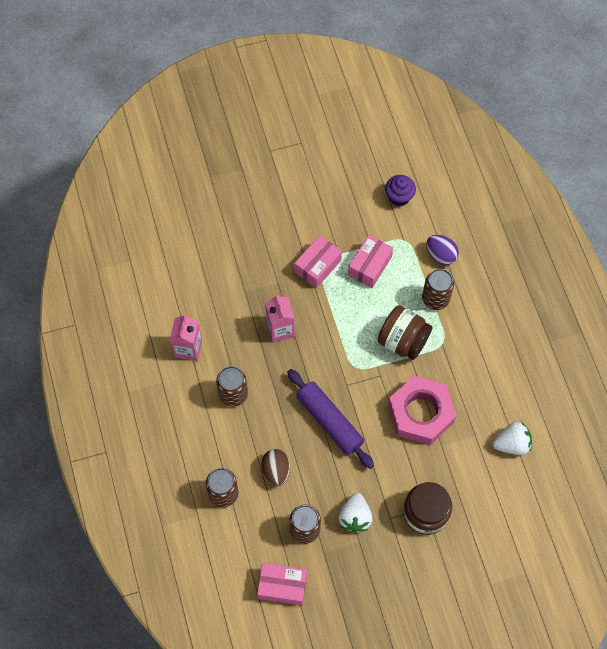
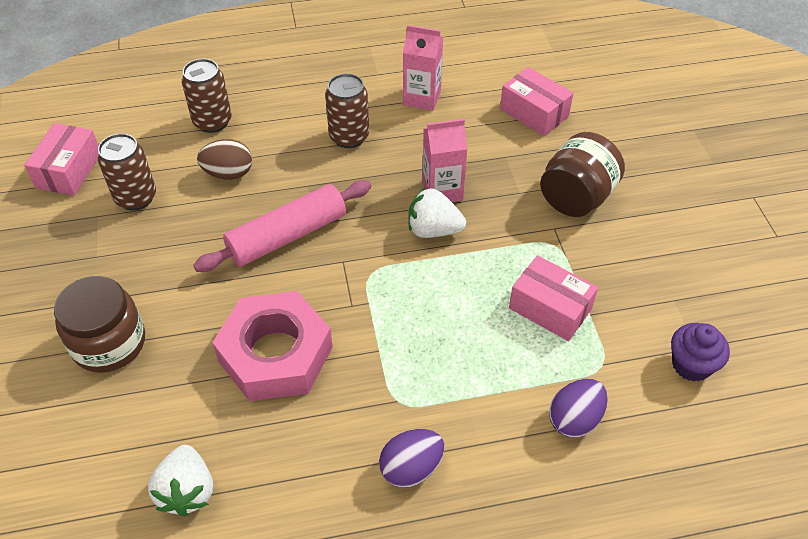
camera: 95 degrees right, 15 degrees down
(317, 266) = (548, 240): pink box -> pink box (534, 113)
(329, 421) = (287, 236): purple rolling pin -> pink rolling pin
(355, 517) = (134, 254): white strawberry -> white strawberry (433, 230)
(403, 341) = (408, 342): brown jar -> brown jar (576, 197)
(435, 299) = (485, 400): brown can -> none
(481, 333) = (411, 468): none -> purple egg

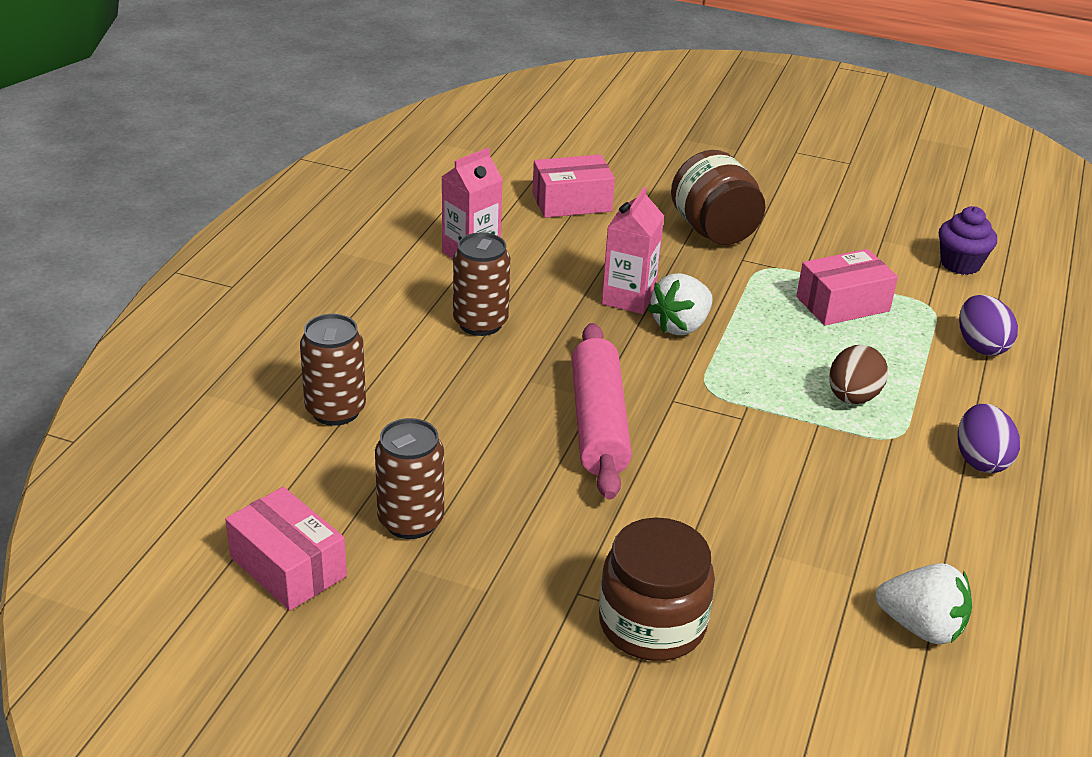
camera: 60 degrees left, 15 degrees down
(228, 173) = (447, 430): brown egg -> brown egg (852, 397)
(275, 354) = (772, 495): pink nut -> none

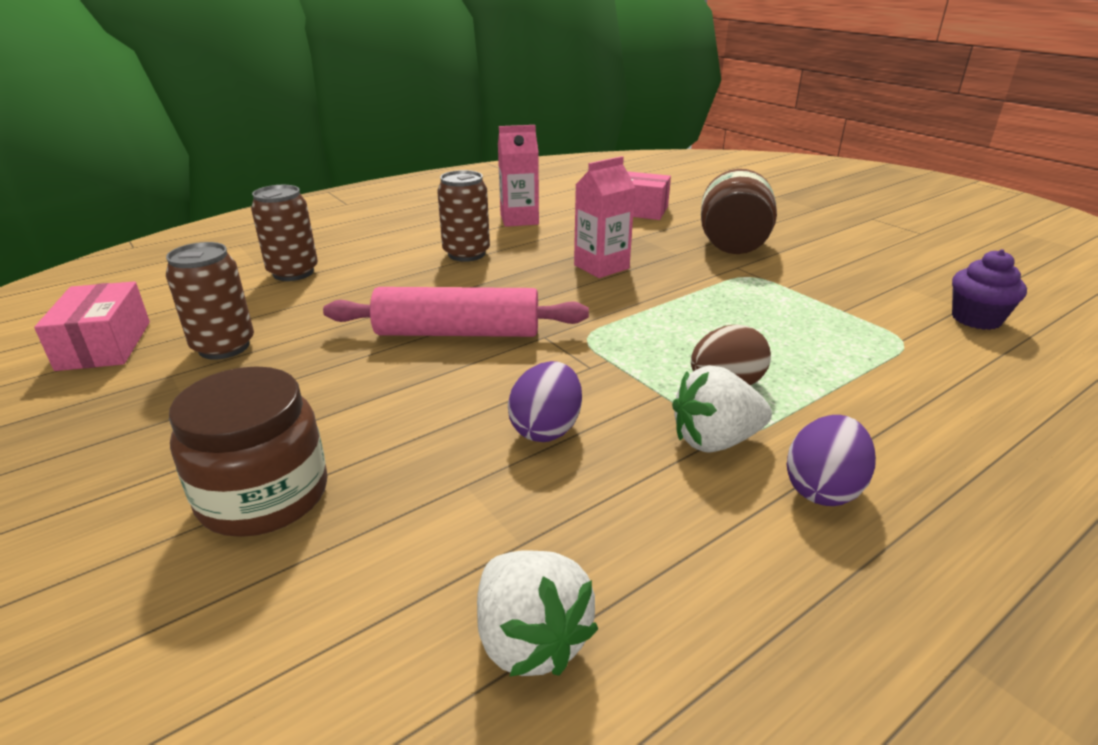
camera: 35 degrees right, 5 degrees down
(598, 423) = (458, 332): pink rolling pin -> pink rolling pin turned 60 degrees clockwise
(680, 326) = (621, 292): white strawberry -> white strawberry (715, 441)
(842, 304) = (801, 316): pink box -> none
(981, 346) = (935, 387): purple egg -> purple egg (546, 429)

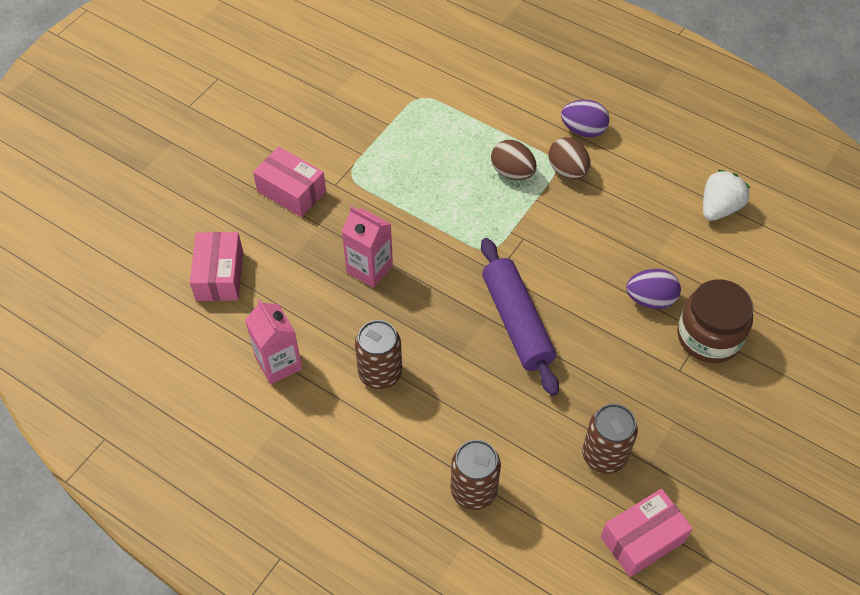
camera: 110 degrees left, 25 degrees up
(458, 332) = (516, 322): pink rolling pin -> purple rolling pin
(546, 429) = (595, 241): purple egg -> purple egg (650, 299)
(715, 441) = (567, 171): white strawberry -> brown egg
(733, 246) = (291, 191): brown jar -> pink box
(976, 319) = (374, 64): purple cupcake -> none

